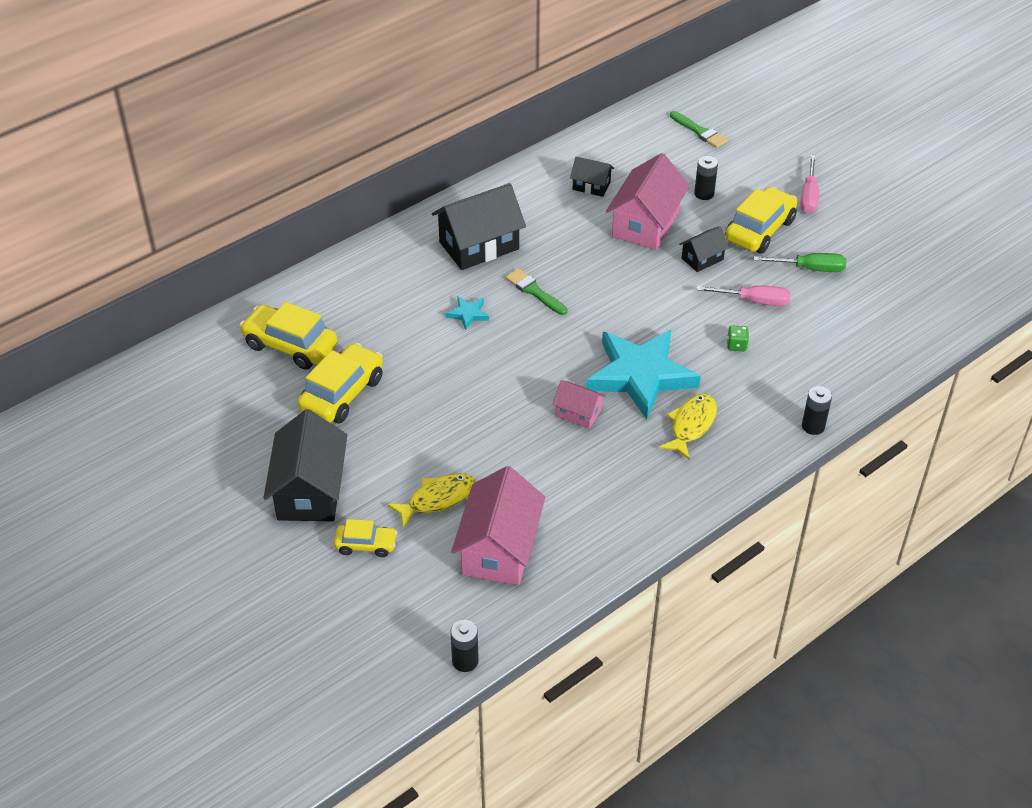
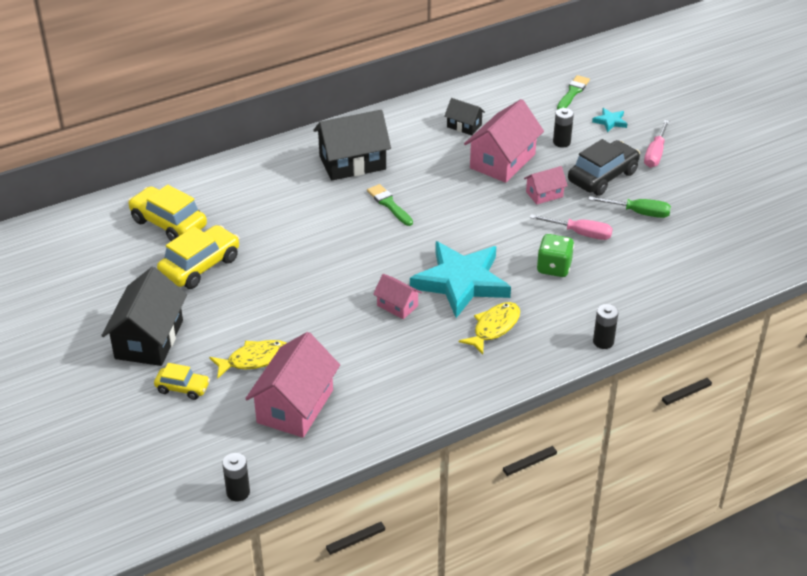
camera: 10 degrees right, 5 degrees down
(468, 314) = (326, 216): turquoise star -> turquoise star (610, 121)
(700, 132) = (573, 92): green brush -> green brush turned 120 degrees counterclockwise
(702, 259) = (544, 194): black house -> pink house
(736, 345) = (554, 267): green dice -> green dice, size x1.79
(759, 230) = (602, 176): yellow car -> black car

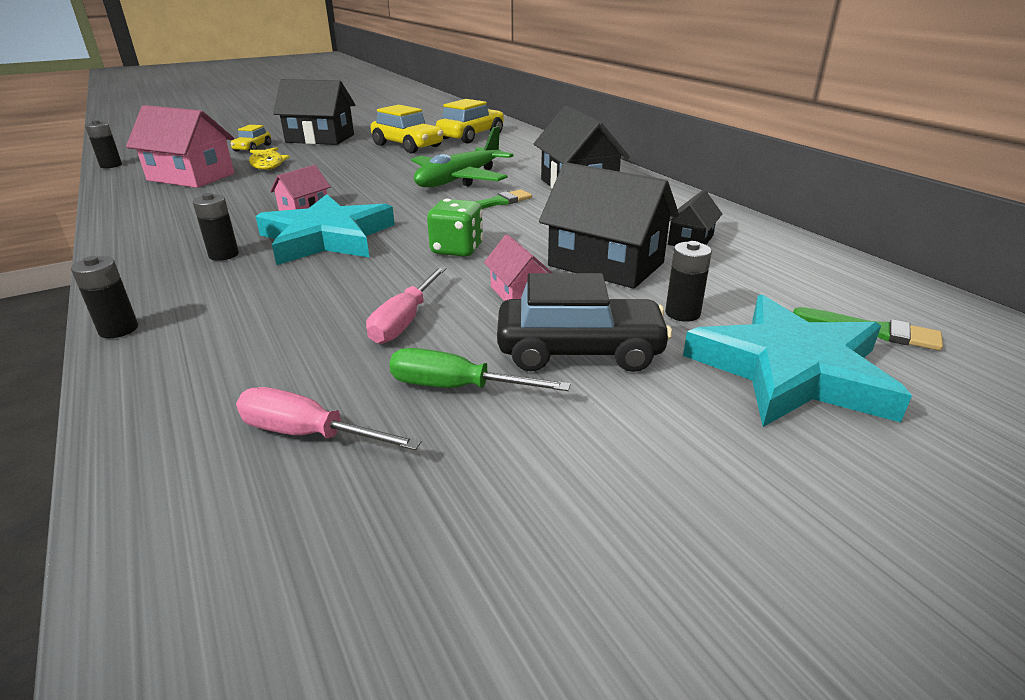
camera: 90 degrees right, 10 degrees down
(326, 225) = (459, 180): none -> green plane
(494, 327) = (224, 255): yellow fish -> black battery
(502, 161) = (606, 264): pink house -> black house
(554, 267) = (325, 296): green dice -> green dice (457, 249)
(602, 176) = (579, 351): black car -> black car turned 45 degrees counterclockwise
(610, 121) = (791, 370): turquoise star -> turquoise star, size x2.50
(639, 213) = (456, 387): green screwdriver -> green screwdriver turned 90 degrees clockwise
(655, 154) = (687, 427): pink screwdriver -> pink screwdriver (308, 434)

